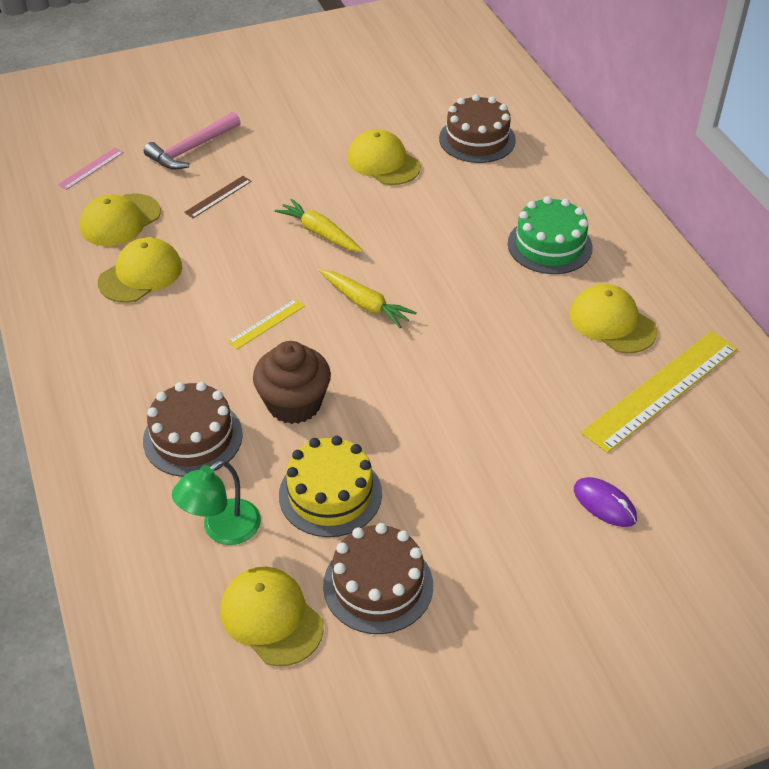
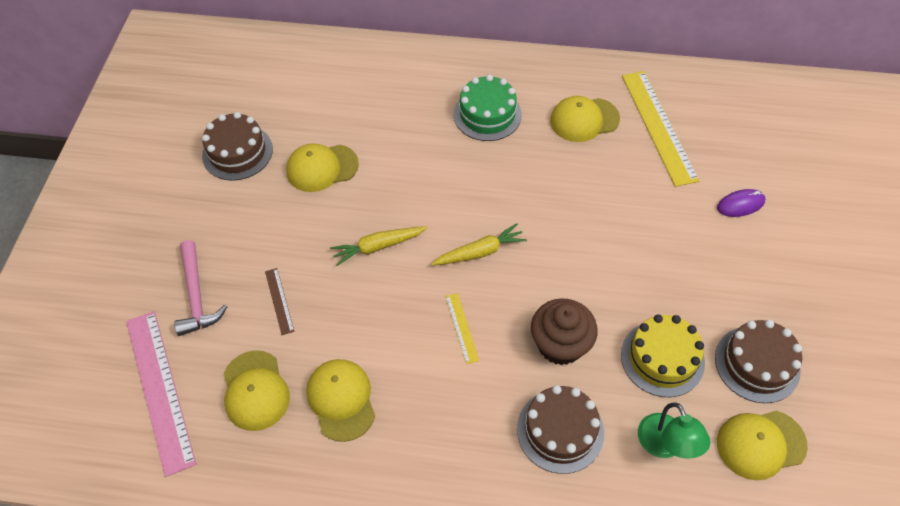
camera: 60 degrees left, 10 degrees up
(91, 168) = (160, 389): pink ruler -> pink ruler, size x2.20
(477, 139) = (339, 98): brown cake -> brown cake (237, 152)

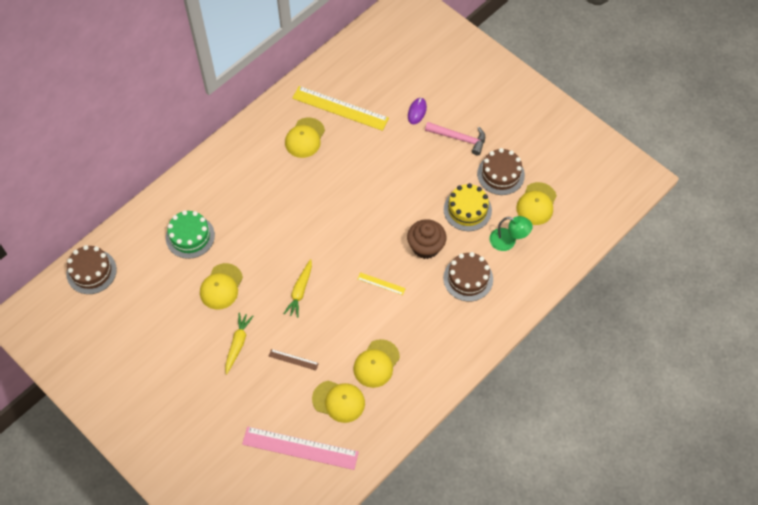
camera: 55 degrees left, 5 degrees up
(196, 296) = (255, 399): pink hammer -> pink hammer (459, 138)
(237, 152) = (169, 324): brown cake -> brown cake (91, 271)
(341, 400) = (376, 363): yellow cap -> yellow cap turned 75 degrees counterclockwise
(480, 252) = (344, 245): yellow carrot -> yellow carrot (238, 344)
(487, 114) = (259, 180): green cake -> green cake (190, 236)

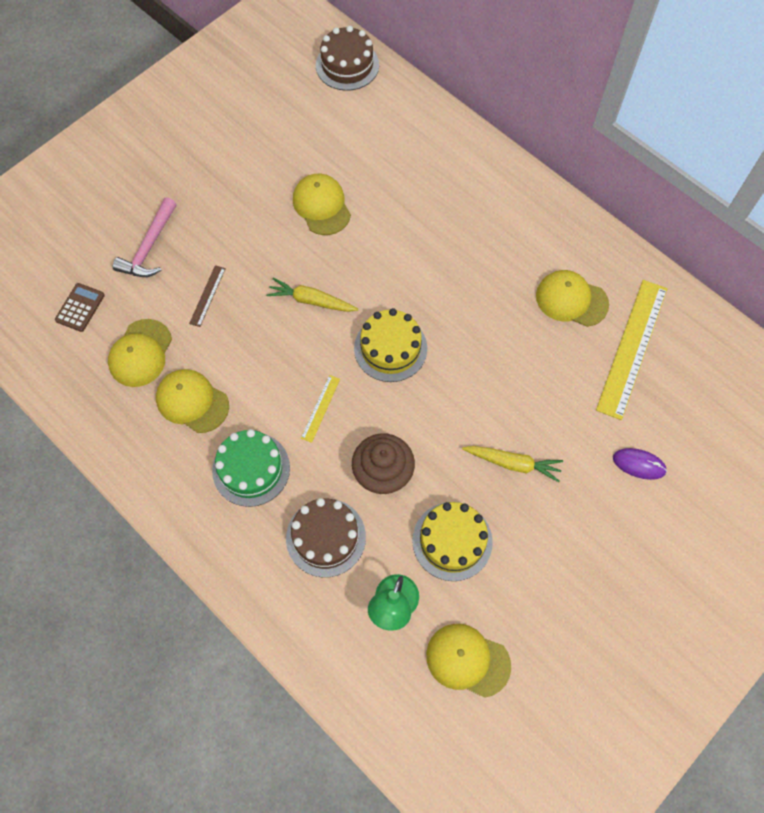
camera: 90 degrees right, 5 degrees up
(190, 236) = (398, 165): green cake -> green cake (251, 469)
(221, 286) = (321, 206): yellow cap -> yellow cap turned 45 degrees clockwise
(238, 344) = (235, 229): yellow carrot -> yellow carrot (513, 463)
(300, 448) = (80, 307): pink ruler -> brown calculator
(338, 242) = (390, 348): none -> yellow cake
(459, 138) = (591, 532): pink hammer -> pink hammer (149, 247)
(500, 174) = (524, 600): brown cake -> none

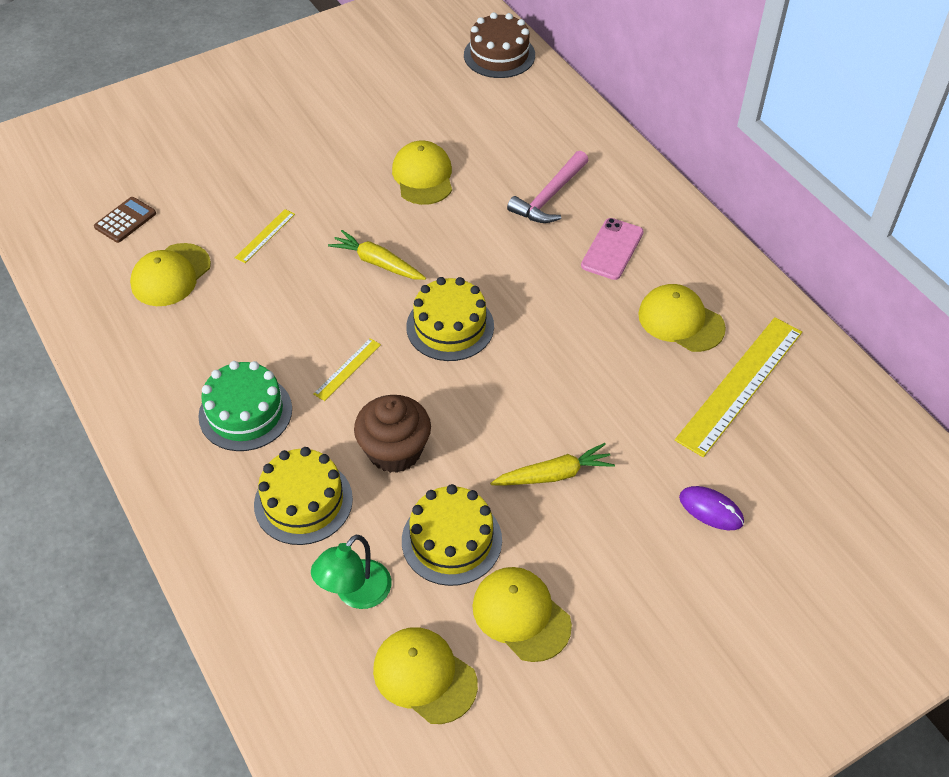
camera: 15 degrees right, 15 degrees down
(149, 247) = (221, 180): pink hammer -> pink hammer (549, 197)
(192, 401) = (207, 332): yellow cap -> yellow cap (521, 615)
(207, 296) = (265, 236): brown ruler -> yellow ruler
(326, 537) = (303, 501): brown cake -> yellow cake
(498, 243) = (612, 249): none -> pink phone
(513, 463) = (554, 474): yellow carrot -> yellow carrot turned 45 degrees counterclockwise

